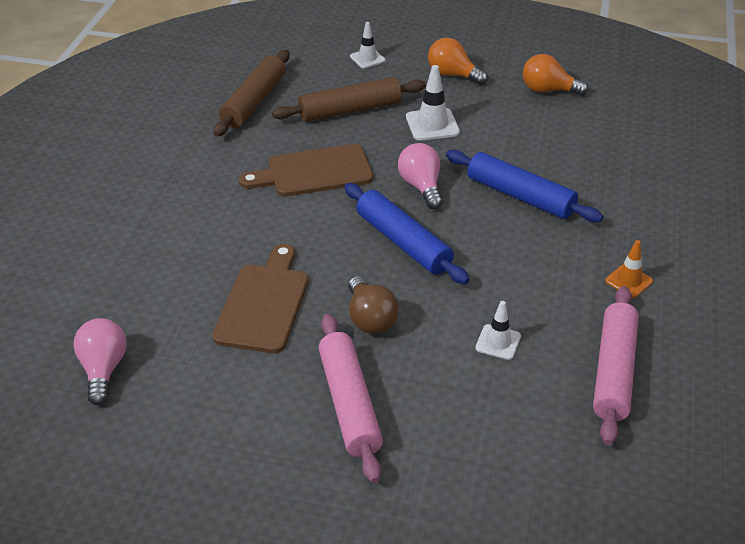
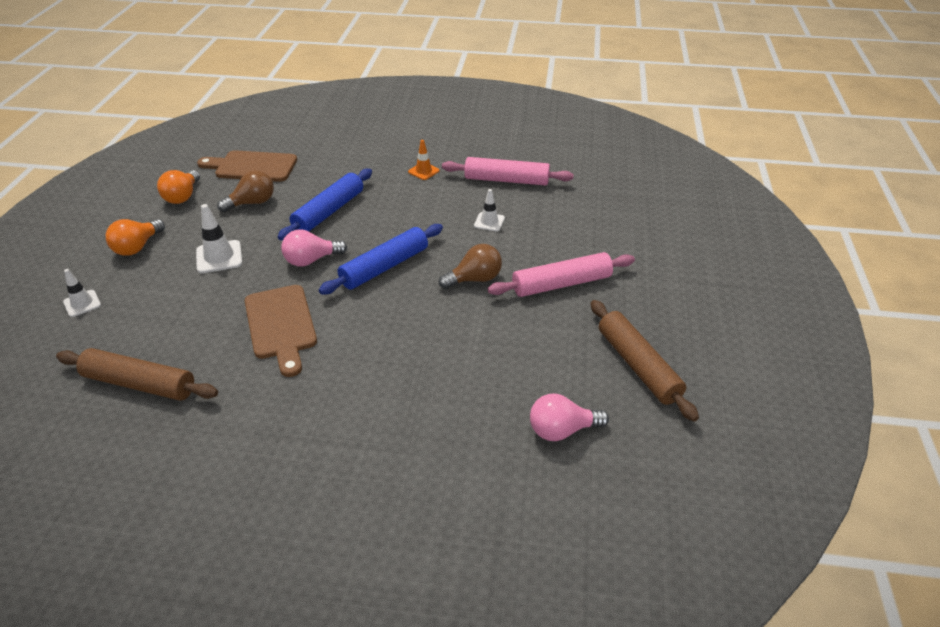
camera: 95 degrees left, 0 degrees up
(264, 303) = (465, 338): brown cutting board -> brown cutting board (252, 166)
(350, 110) = (179, 309): brown rolling pin -> brown rolling pin (638, 366)
(537, 138) = (252, 203): none -> brown light bulb

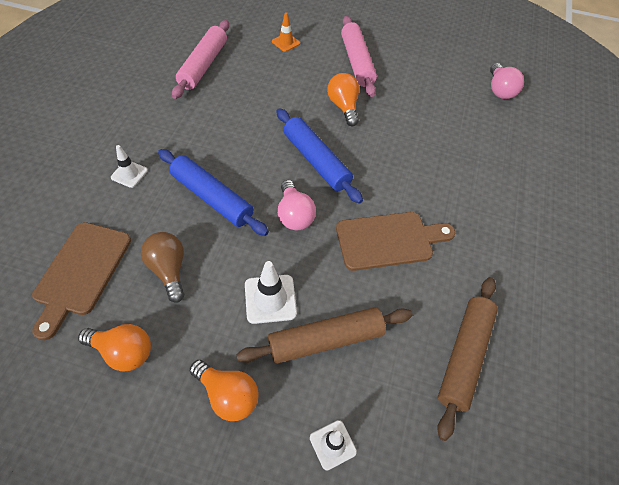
camera: 85 degrees left, 15 degrees up
(423, 171) = (163, 117): orange traffic cone -> orange traffic cone (286, 42)
(474, 279) = (343, 106): brown light bulb -> orange light bulb
(489, 222) = (266, 86): white traffic cone -> white traffic cone (129, 174)
(638, 366) = (443, 47): brown rolling pin -> brown rolling pin (326, 340)

